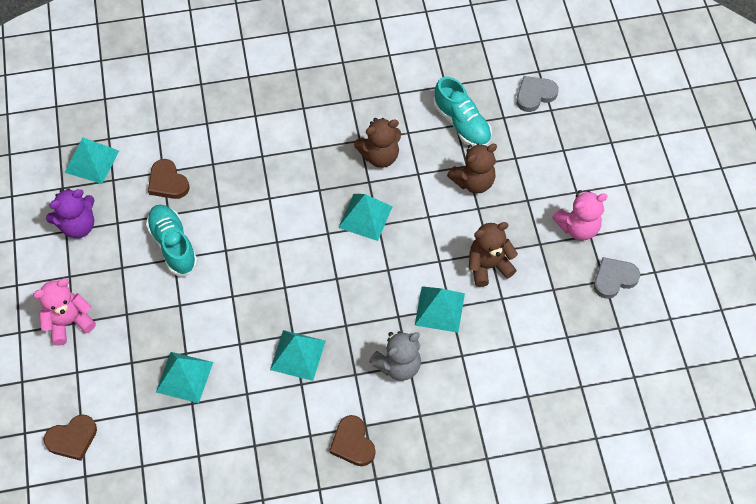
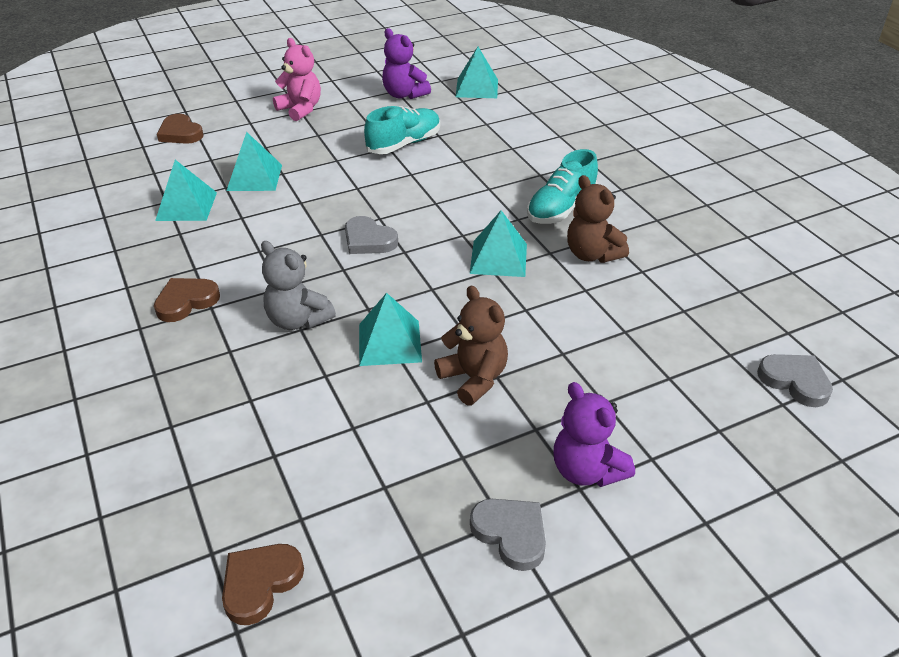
camera: 75 degrees right, 20 degrees down
(167, 182) = (475, 128): brown heart -> brown heart (260, 583)
(297, 355) = (295, 242): turquoise pyramid -> turquoise pyramid (186, 206)
(313, 300) = (368, 240): none -> grey heart
(462, 123) = (689, 315): turquoise shoe -> turquoise shoe (561, 208)
(473, 181) = (603, 341): brown teddy bear -> none
(578, 227) = (586, 470): pink teddy bear -> purple teddy bear

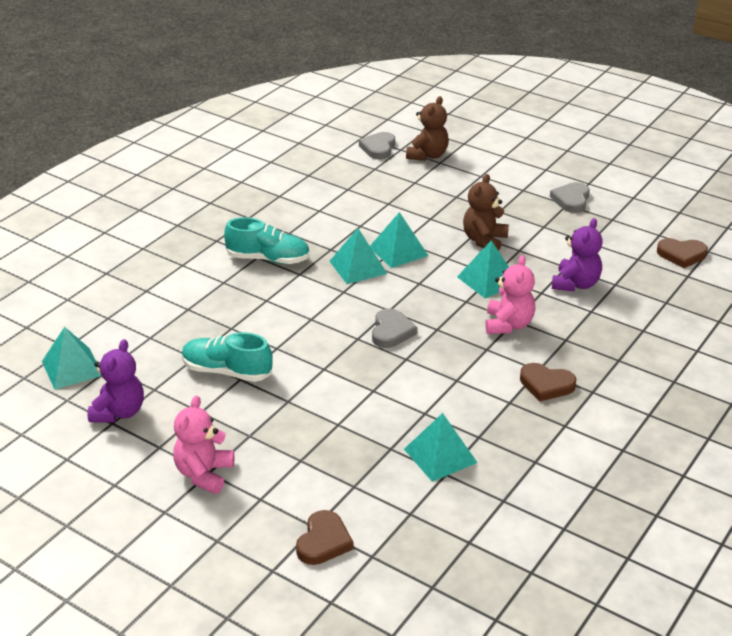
camera: 120 degrees left, 5 degrees down
(254, 177) = (359, 438): turquoise pyramid -> turquoise pyramid (398, 251)
(298, 320) = (508, 325): grey teddy bear -> pink teddy bear
(586, 470) = (509, 190): purple teddy bear -> purple teddy bear (575, 284)
(592, 254) = (317, 232): brown teddy bear -> brown teddy bear (427, 155)

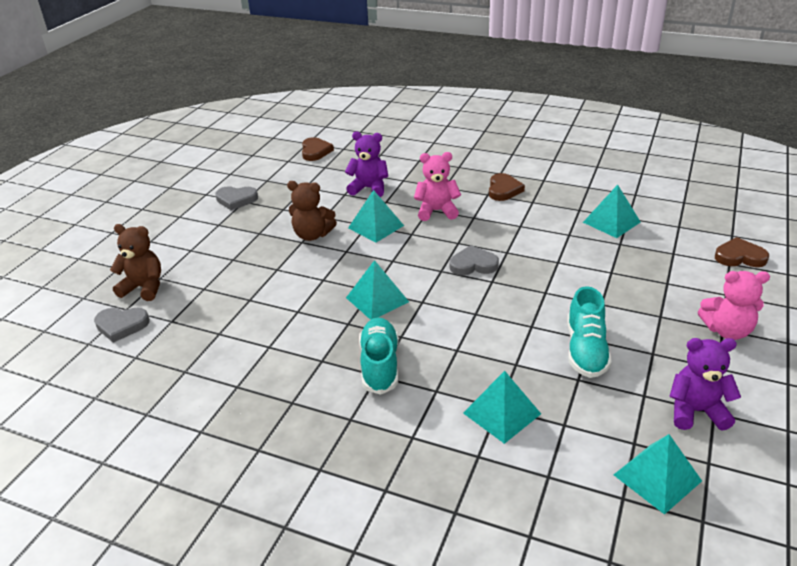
camera: 100 degrees left, 0 degrees up
(398, 251) = (341, 279): turquoise pyramid -> turquoise pyramid (502, 413)

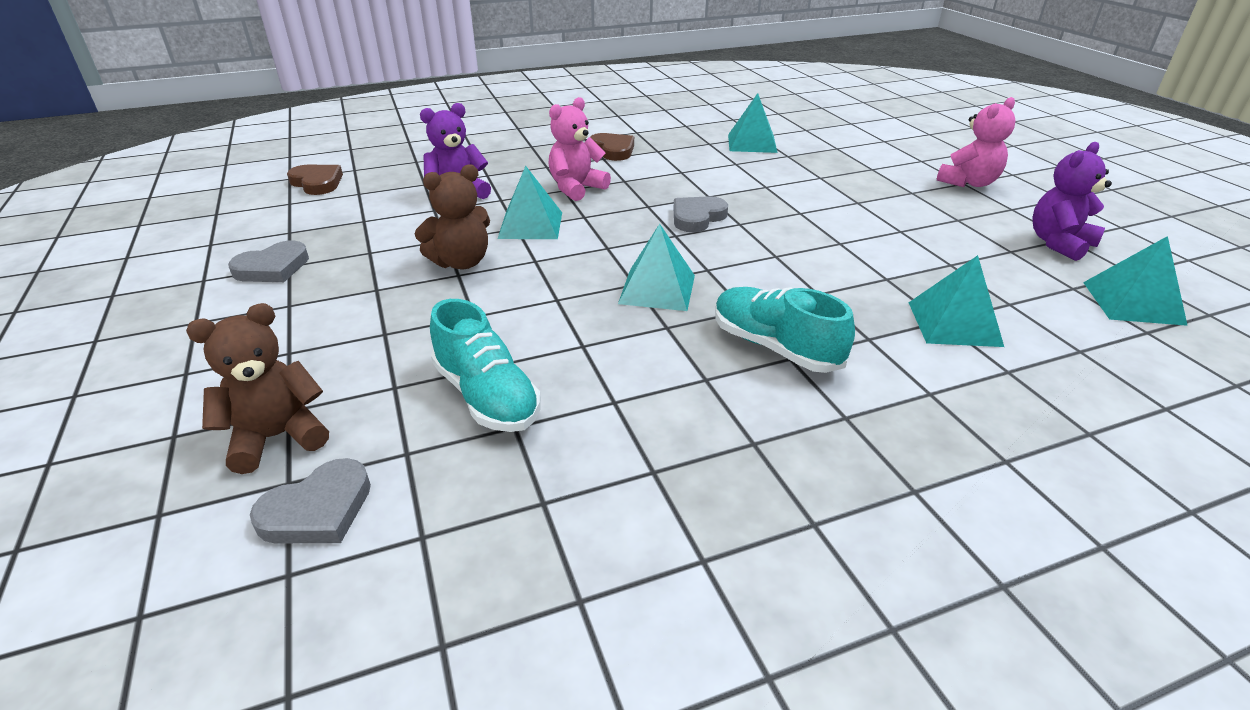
camera: 45 degrees left, 0 degrees up
(585, 350) = (913, 240): turquoise shoe -> turquoise shoe (487, 396)
(739, 257) = (882, 134): brown heart -> none

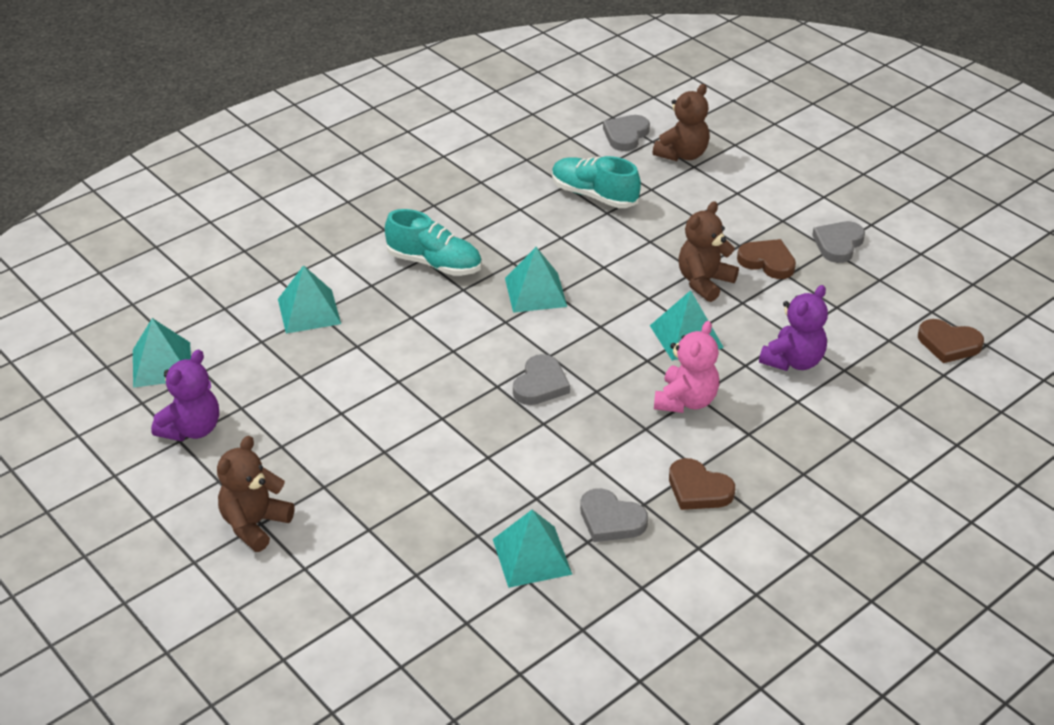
camera: 160 degrees right, 5 degrees up
(371, 267) = (767, 262): none -> brown heart
(687, 148) = (611, 520): none -> grey heart
(968, 183) = (255, 524): pink teddy bear -> brown teddy bear

